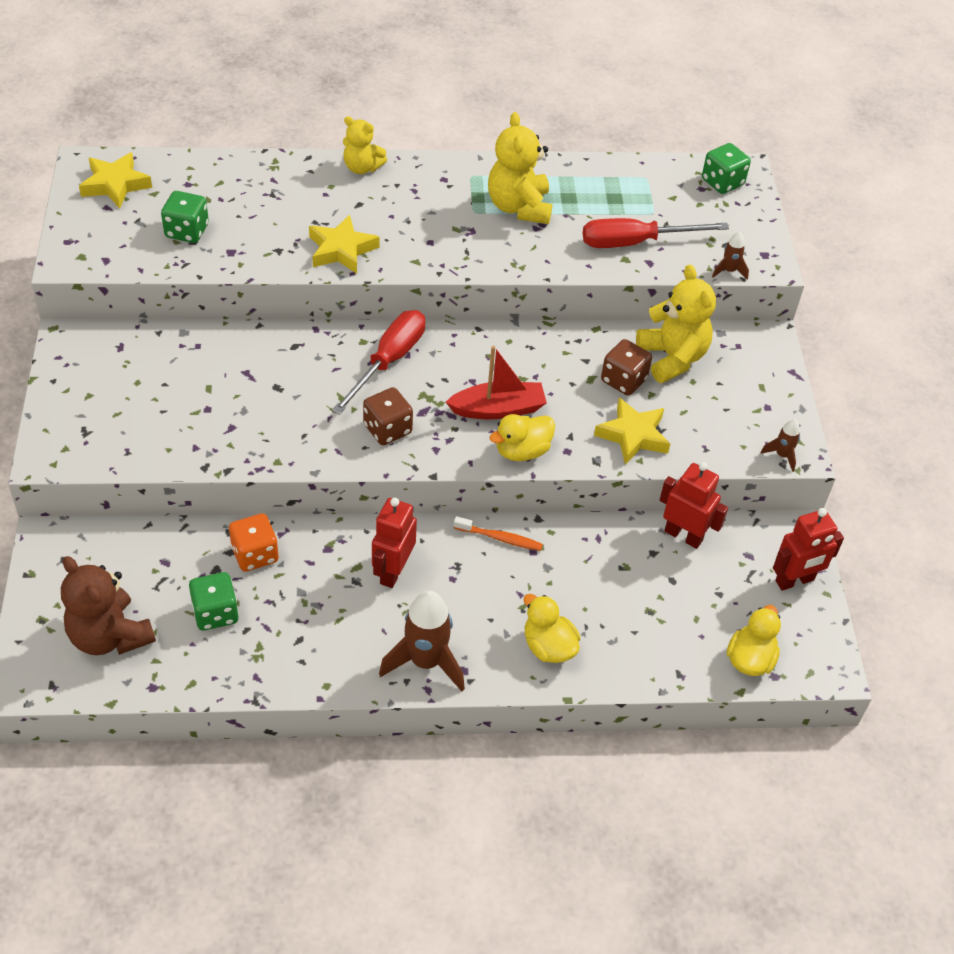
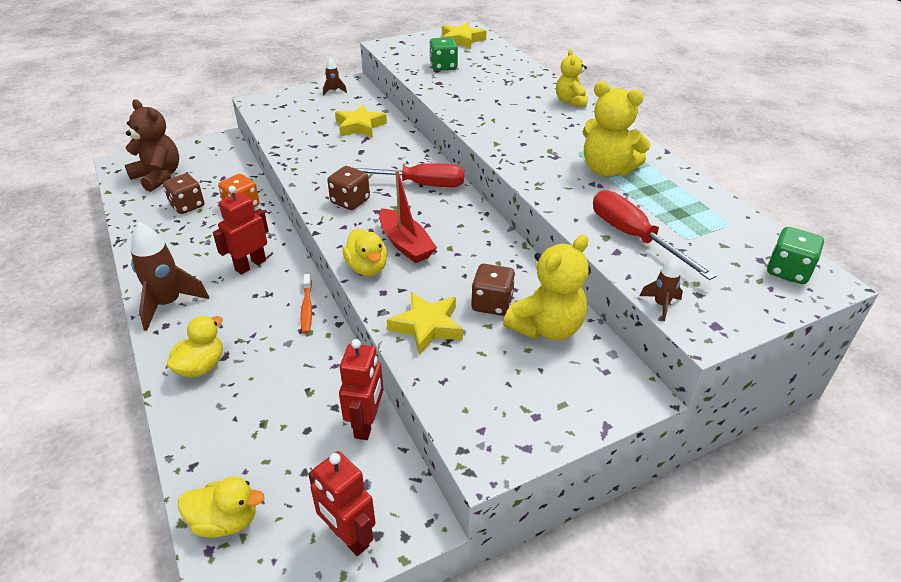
camera: 70 degrees right, 10 degrees down
(110, 636) = (158, 177): brown teddy bear -> brown teddy bear turned 105 degrees clockwise
(215, 613) = (187, 206): green dice -> brown dice
(341, 250) = (478, 114): yellow star -> yellow star (360, 126)
(393, 571) = (250, 265): red robot -> red robot turned 45 degrees counterclockwise
(519, 207) = (607, 170): yellow teddy bear -> yellow teddy bear turned 120 degrees counterclockwise
(522, 451) = (367, 268): yellow duck -> yellow duck turned 150 degrees counterclockwise
(782, 455) = (472, 446): brown rocket -> brown rocket (334, 91)

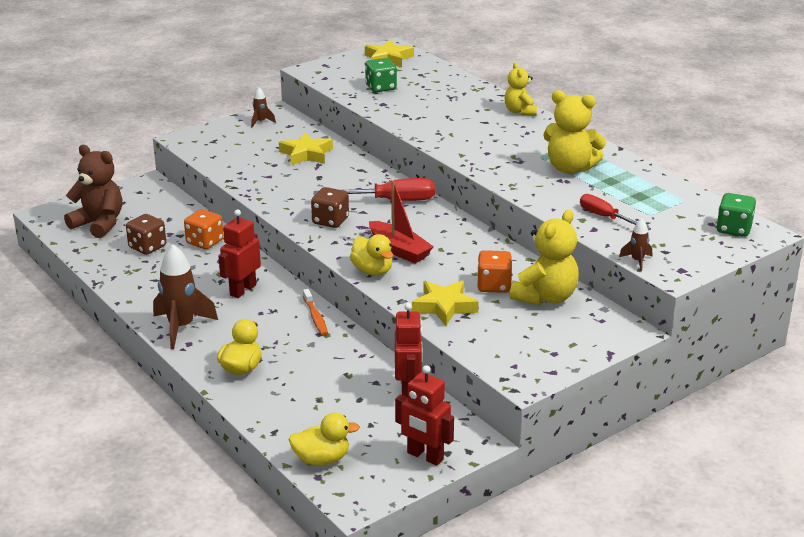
camera: 10 degrees left, 10 degrees down
(492, 304) = (494, 285): brown dice -> orange dice
(634, 237) = (606, 217): red screwdriver -> red screwdriver, size x0.65

